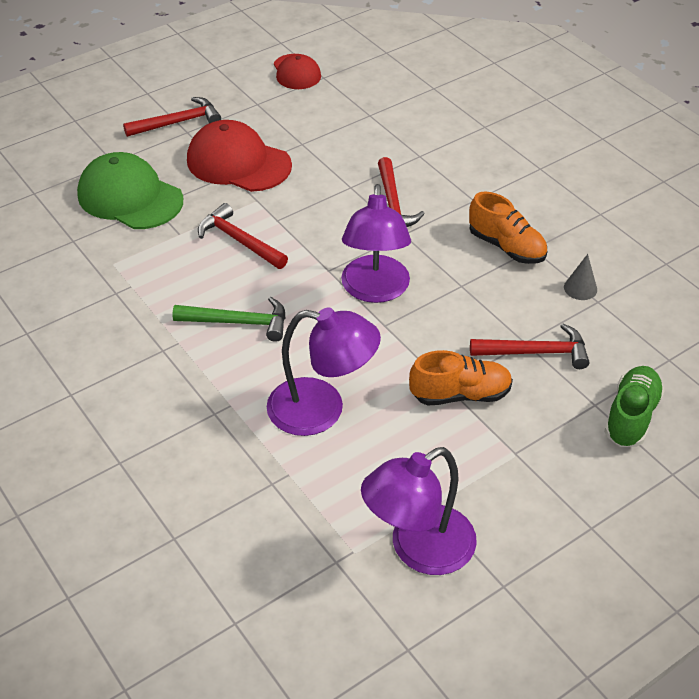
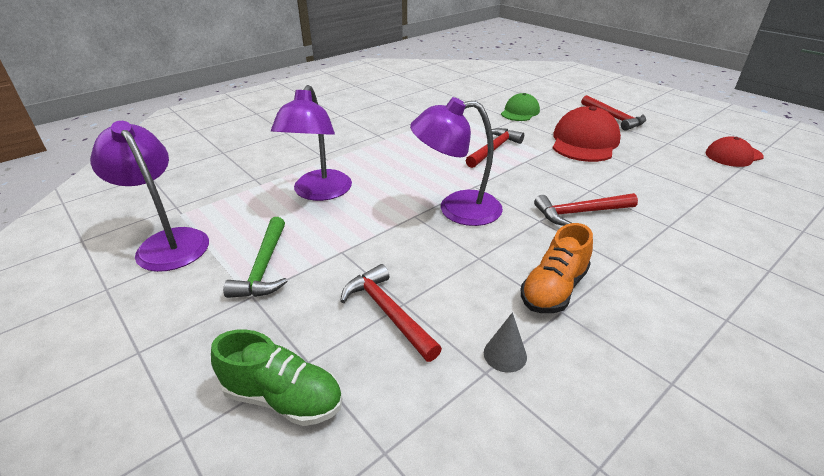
camera: 85 degrees right, 10 degrees down
(130, 197) = (520, 112): green cap -> green cap, size x0.61
(238, 323) = (406, 156): green hammer -> green hammer (263, 267)
(460, 394) = (330, 260): orange shoe -> none
(536, 352) = (388, 312): red hammer -> red hammer turned 150 degrees clockwise

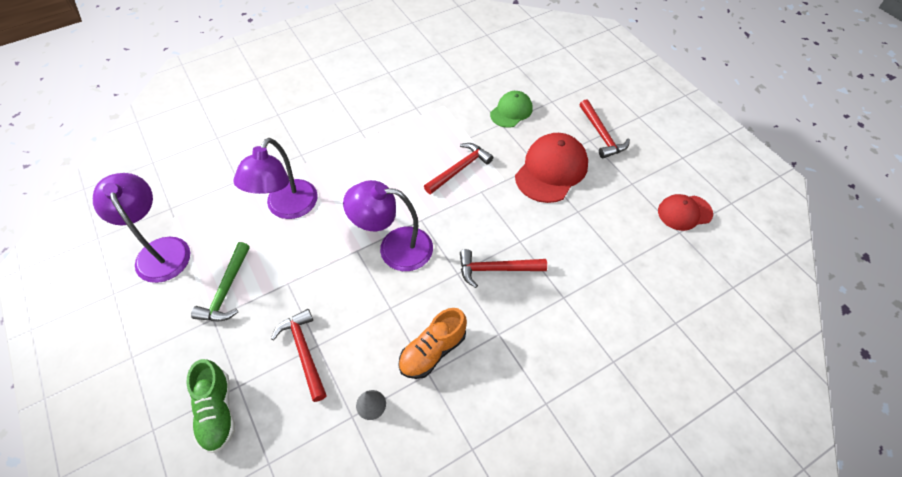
camera: 10 degrees right, 20 degrees up
(283, 398) = (217, 412): green shoe -> green shoe turned 45 degrees clockwise

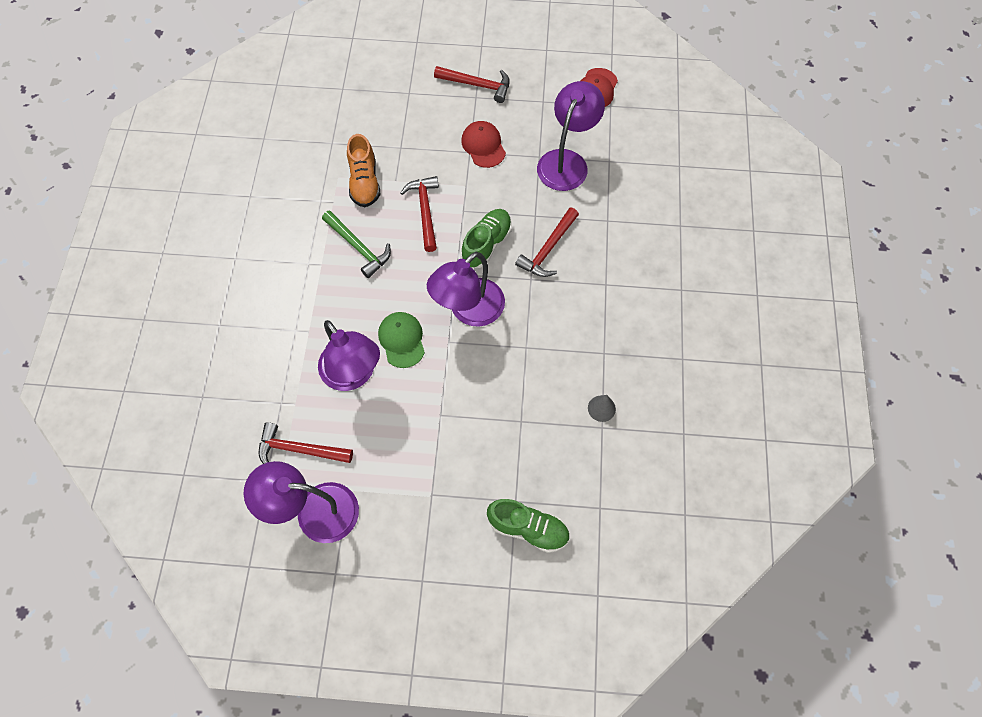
camera: 55 degrees left, 10 degrees up
(226, 290) = (409, 470): green hammer -> green hammer (358, 248)
(304, 351) = (519, 434): red hammer -> red hammer (299, 449)
(433, 351) = (587, 339): orange shoe -> orange shoe (364, 182)
(464, 224) = (487, 244): none -> green shoe
(511, 111) = (393, 130): green cap -> green cap (402, 340)
(551, 170) = (483, 146): red cap -> red cap, size x0.61
(592, 233) = (566, 161): none -> purple lamp

